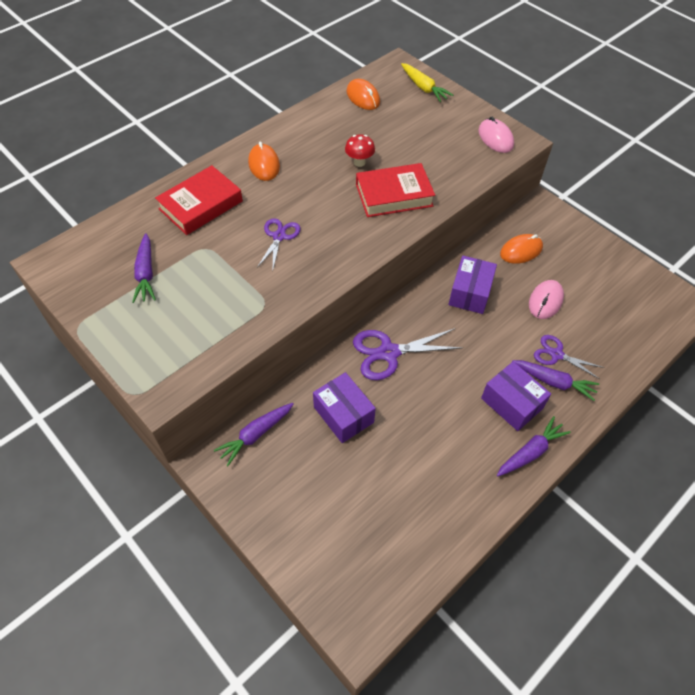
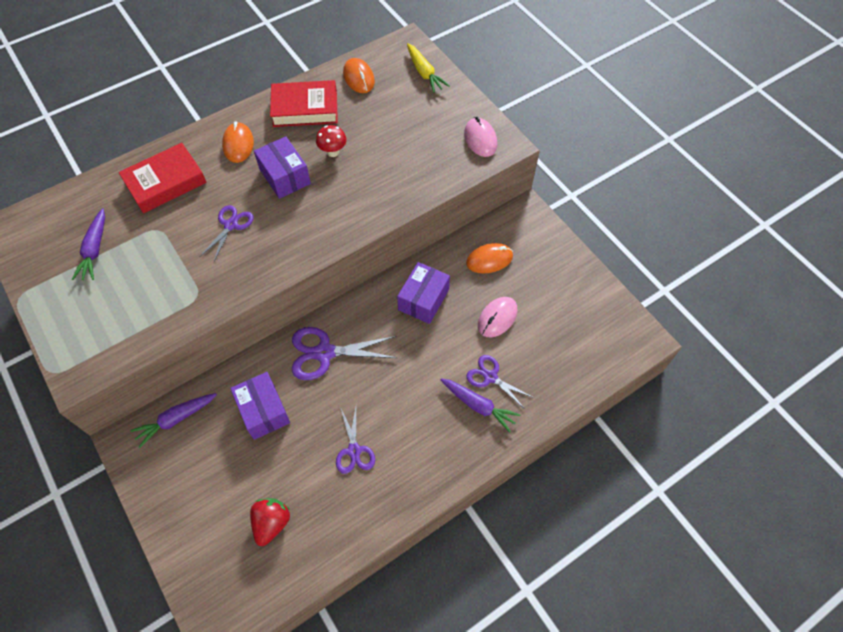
camera: 10 degrees right, 5 degrees up
(384, 521) = (271, 523): none -> red strawberry
(394, 195) = (356, 192): red book -> red book (305, 108)
(446, 439) = (354, 450): none -> purple scissors
(511, 403) = (429, 422): purple box -> purple box (285, 176)
(530, 452) = (432, 475): purple carrot -> none

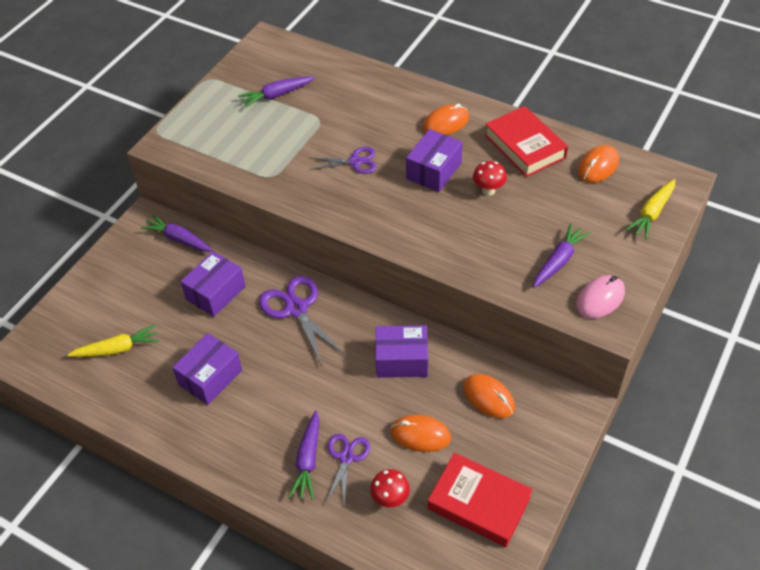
camera: 65 degrees right, 10 degrees down
(165, 182) = (370, 100): red book -> red book (479, 503)
(271, 523) = (117, 349): red strawberry -> yellow carrot
(354, 450) = (210, 377): purple scissors -> purple box
(431, 145) = (558, 261): none -> purple carrot
(497, 318) = (420, 435): pink mouse -> orange mouse
(541, 362) = (390, 499): none -> red mushroom

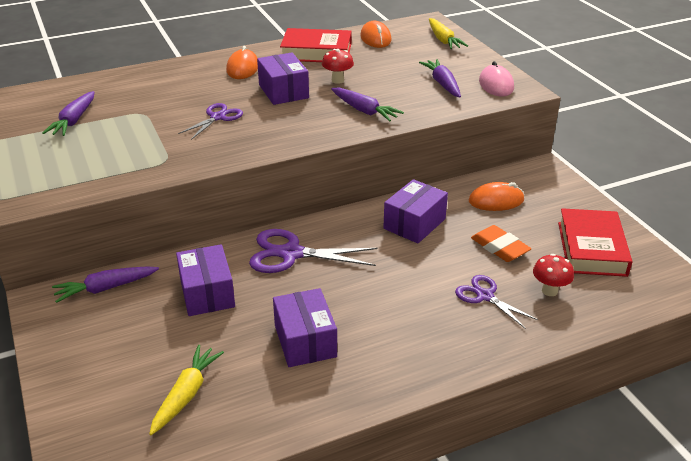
camera: 55 degrees left, 15 degrees down
(308, 460) = (466, 319): purple carrot -> purple carrot (364, 111)
(420, 435) = (499, 247): orange mouse -> orange eraser
(479, 503) = (592, 248): red book -> red book turned 60 degrees counterclockwise

